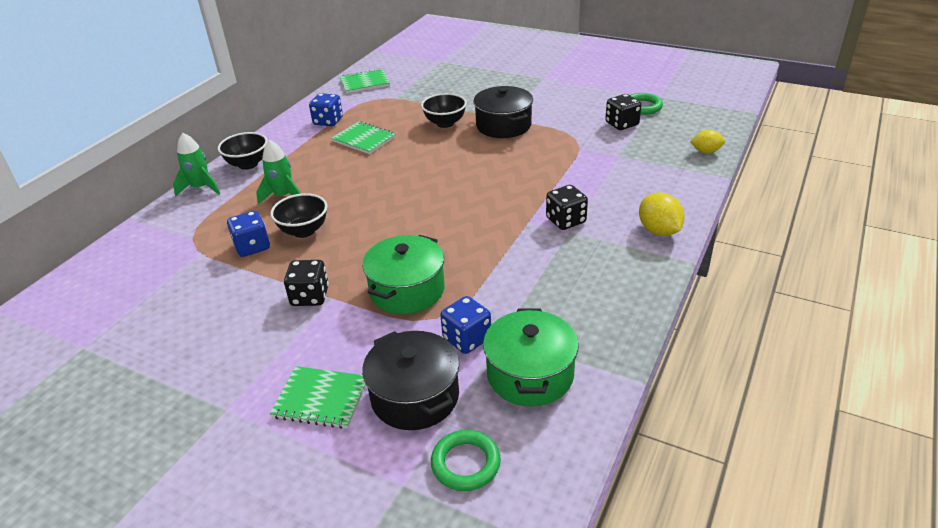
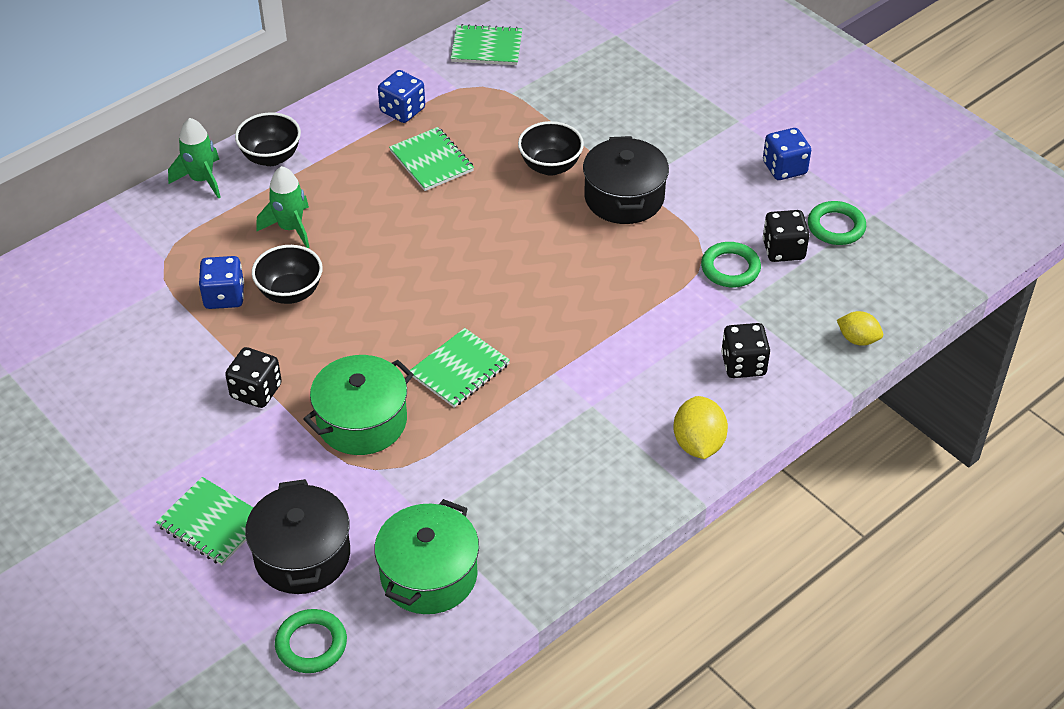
camera: 20 degrees right, 10 degrees up
(460, 239) = (459, 370): none -> green notebook
(467, 339) = (390, 508): blue dice -> blue dice (784, 168)
(565, 220) = (598, 387): black dice -> black dice (743, 364)
(598, 140) = (730, 268): none -> green ring

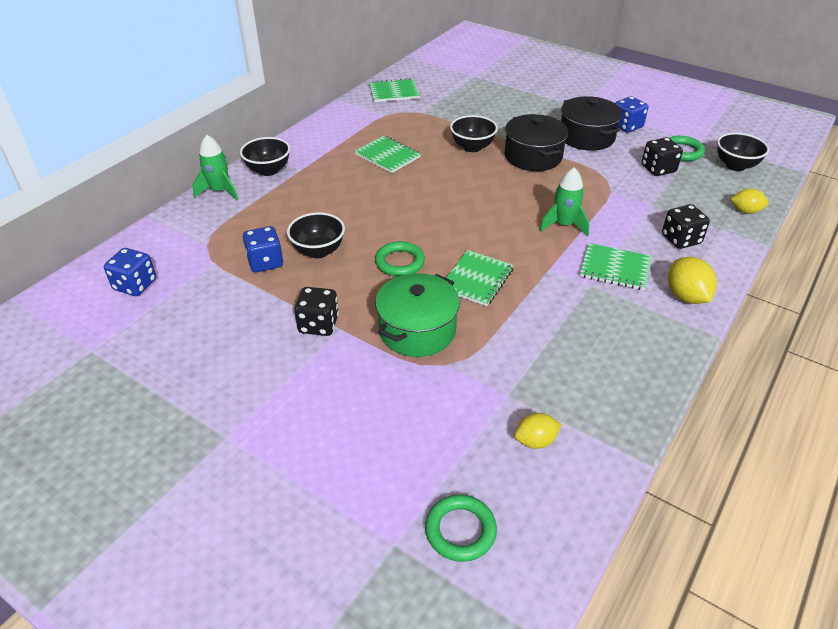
camera: 15 degrees left, 5 degrees down
(212, 523) = (320, 438): green notebook -> green notebook (615, 268)
(290, 228) = (301, 210): green rocket -> green rocket (564, 225)
(302, 555) = (415, 449): black pot -> black pot (586, 137)
(402, 110) = (353, 131): blue dice -> blue dice (135, 285)
(429, 575) = (535, 441): green pot -> yellow lemon
(730, 268) = (631, 184): green ring -> green ring (399, 262)
(895, 264) = (735, 166): none -> black bowl

